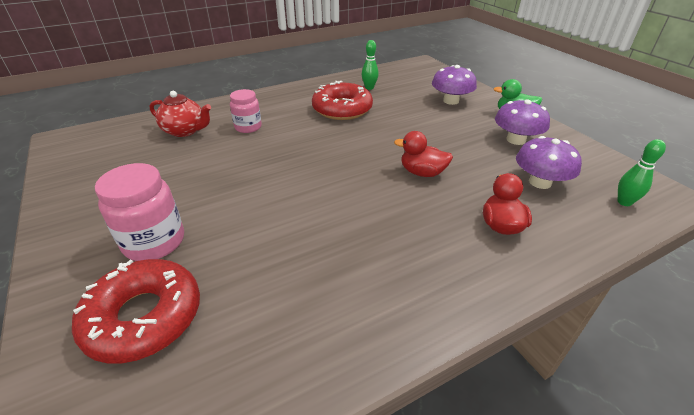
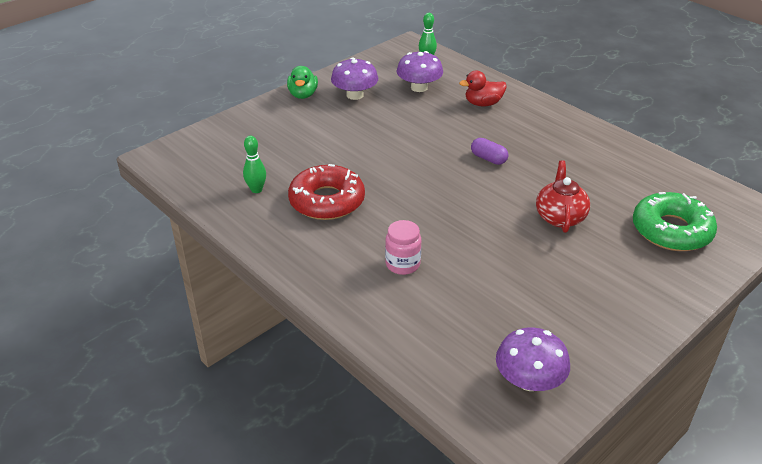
camera: 105 degrees left, 0 degrees up
(144, 317) = (671, 230): red donut -> green donut
(154, 242) = (613, 256): pink jar -> none
(185, 131) = (436, 317): red teapot -> red teapot (560, 217)
(371, 200) = (488, 158): none -> purple capsule
(422, 173) = (435, 138): red duck -> none
(451, 101) = (279, 130): purple mushroom -> purple mushroom (529, 380)

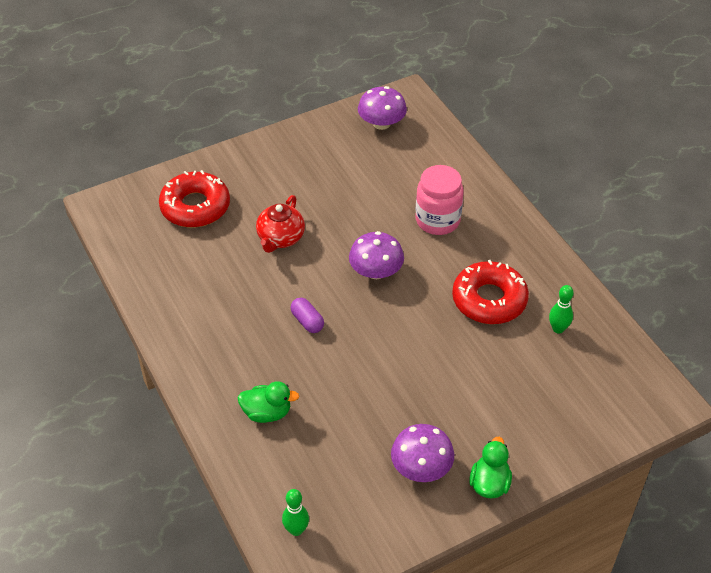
camera: 165 degrees left, 10 degrees up
(402, 264) = (437, 220): pink jar -> pink jar, size x1.53
(419, 87) = (332, 465): purple mushroom -> purple mushroom (376, 271)
(483, 104) = (267, 413): red duck -> green duck
(671, 230) = (195, 207): green donut -> red donut

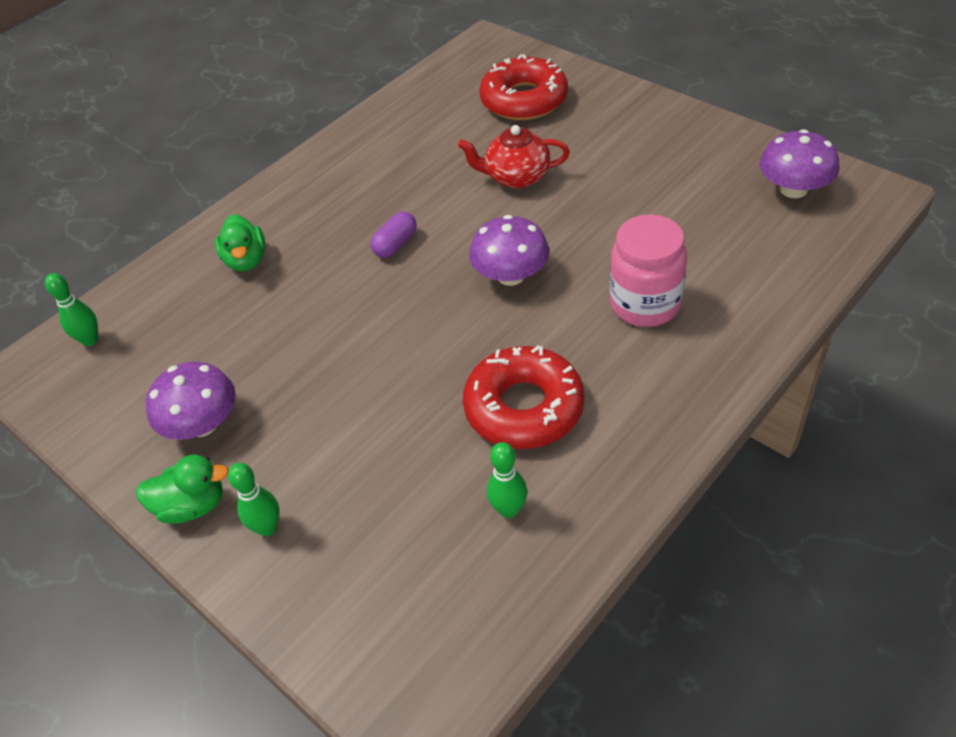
camera: 75 degrees right, 0 degrees up
(523, 445) = (267, 527): none -> green bowling pin

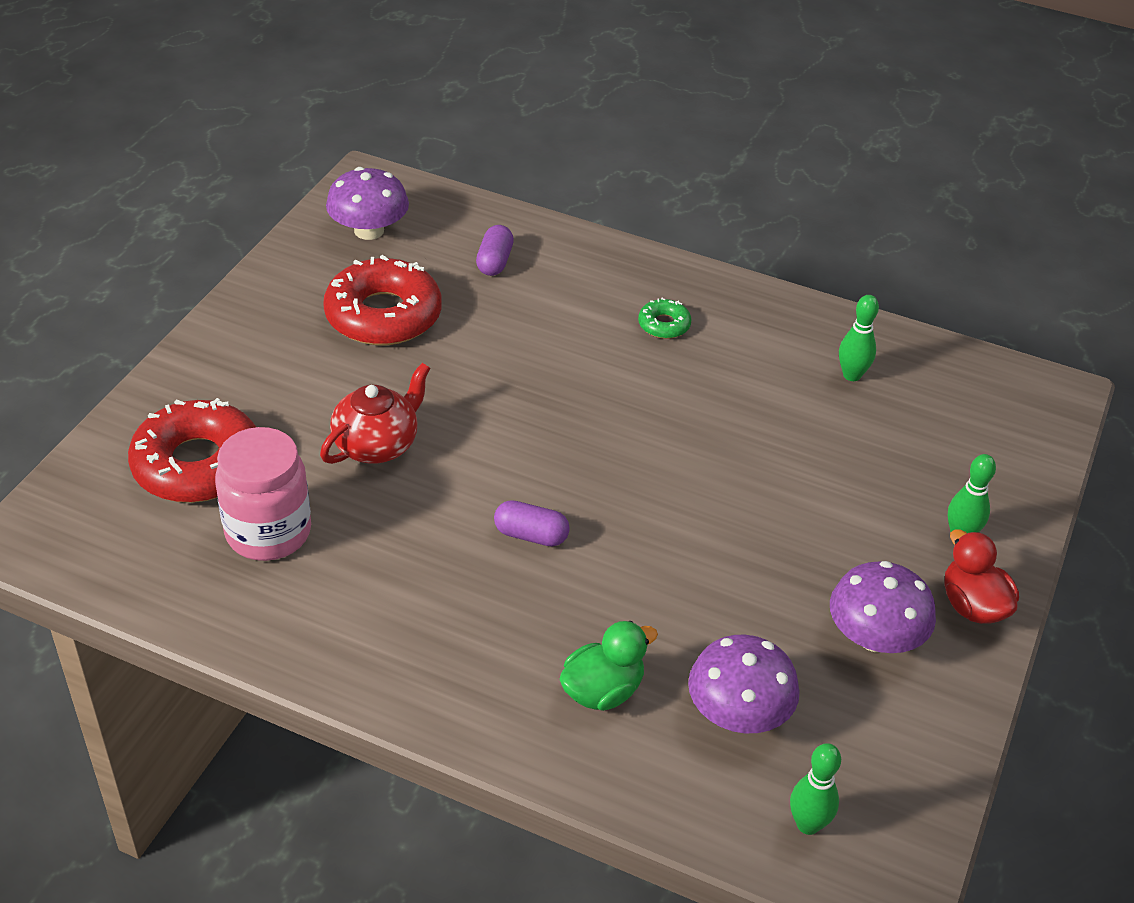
camera: 115 degrees left, 5 degrees down
(192, 506) = (972, 606): green duck -> red duck
(511, 275) = (557, 421): purple mushroom -> purple mushroom (738, 713)
(516, 177) = (377, 445): red teapot -> red teapot turned 120 degrees counterclockwise
(524, 407) = (737, 383): red donut -> red donut (383, 315)
(622, 370) = (664, 325): none -> green donut
(645, 304) = (571, 318): pink jar -> pink jar (268, 532)
(738, 264) = (495, 262): none -> purple capsule

